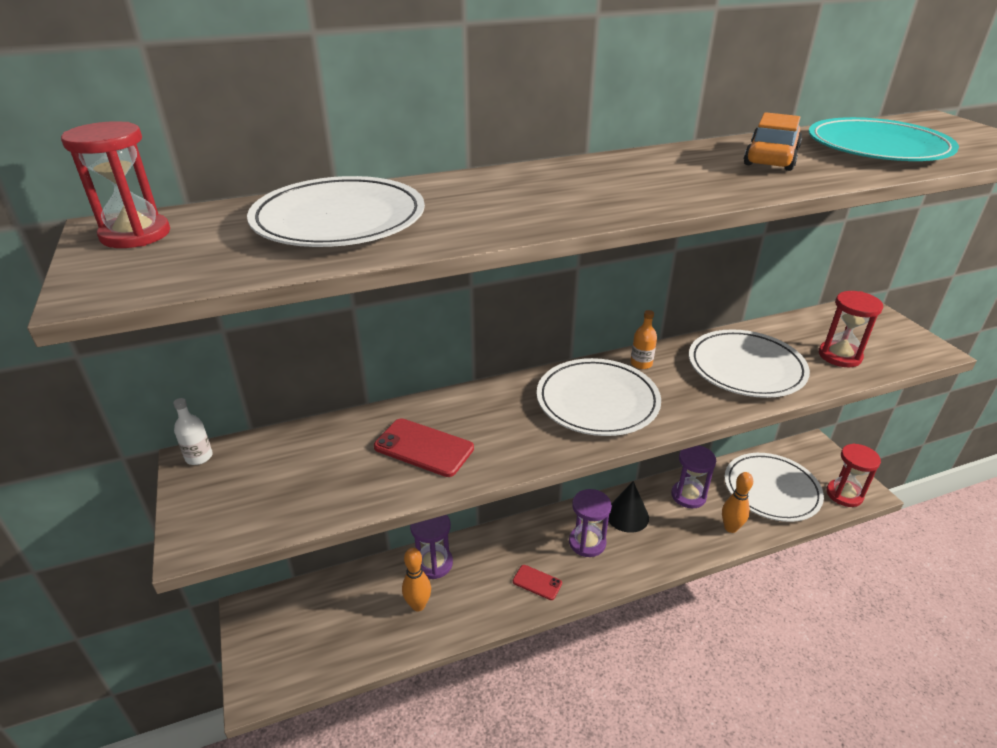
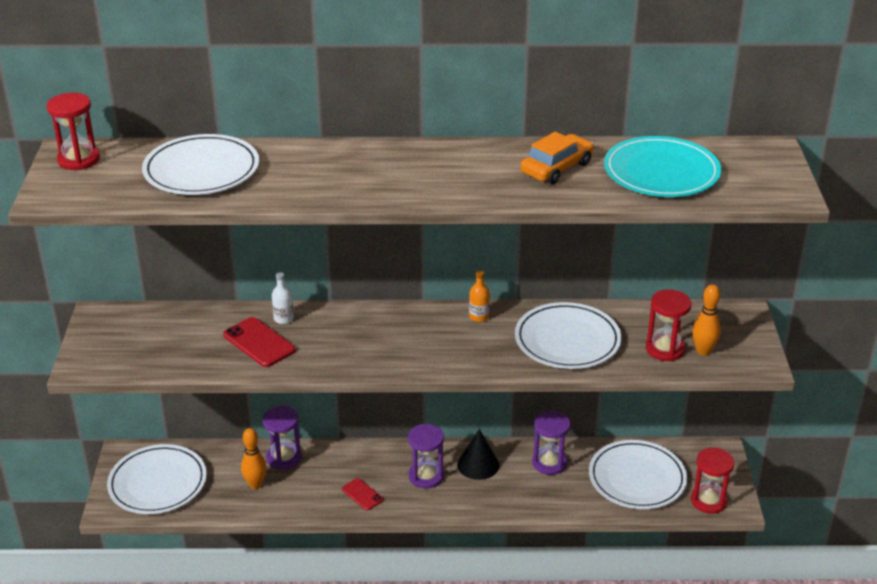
camera: 20 degrees right, 0 degrees up
(199, 457) = (101, 312): white bottle -> white bottle (283, 319)
(597, 401) = (416, 339): white plate -> white plate (158, 483)
(730, 528) = (568, 499): orange bowling pin -> orange bowling pin (703, 351)

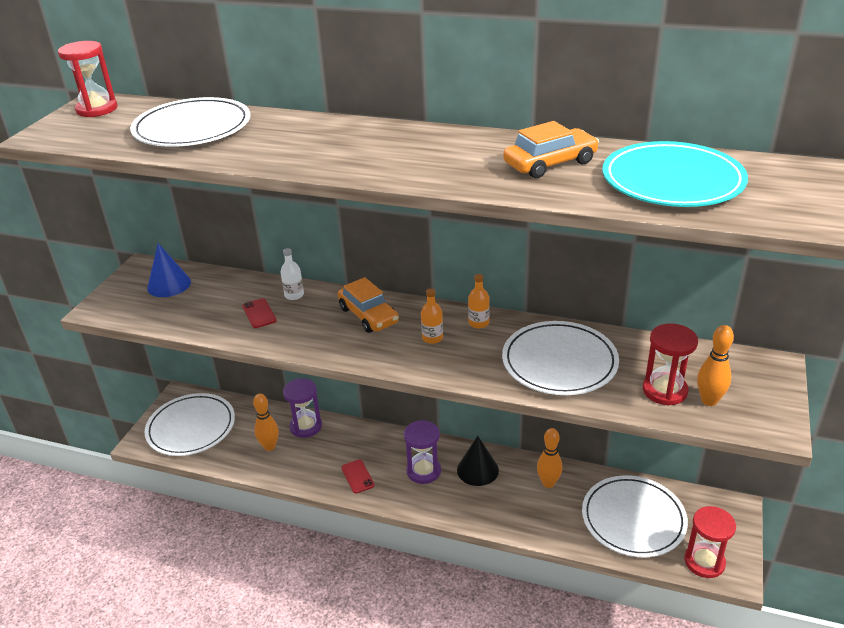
camera: 20 degrees right, 0 degrees up
(142, 329) = (169, 284): none -> blue cone
(259, 343) = (259, 313): red phone -> red phone, size x0.61
(370, 327) = (368, 315): none -> orange car
(443, 338) = (432, 338): none -> orange bottle
(549, 463) = (548, 483): purple hourglass -> orange bowling pin

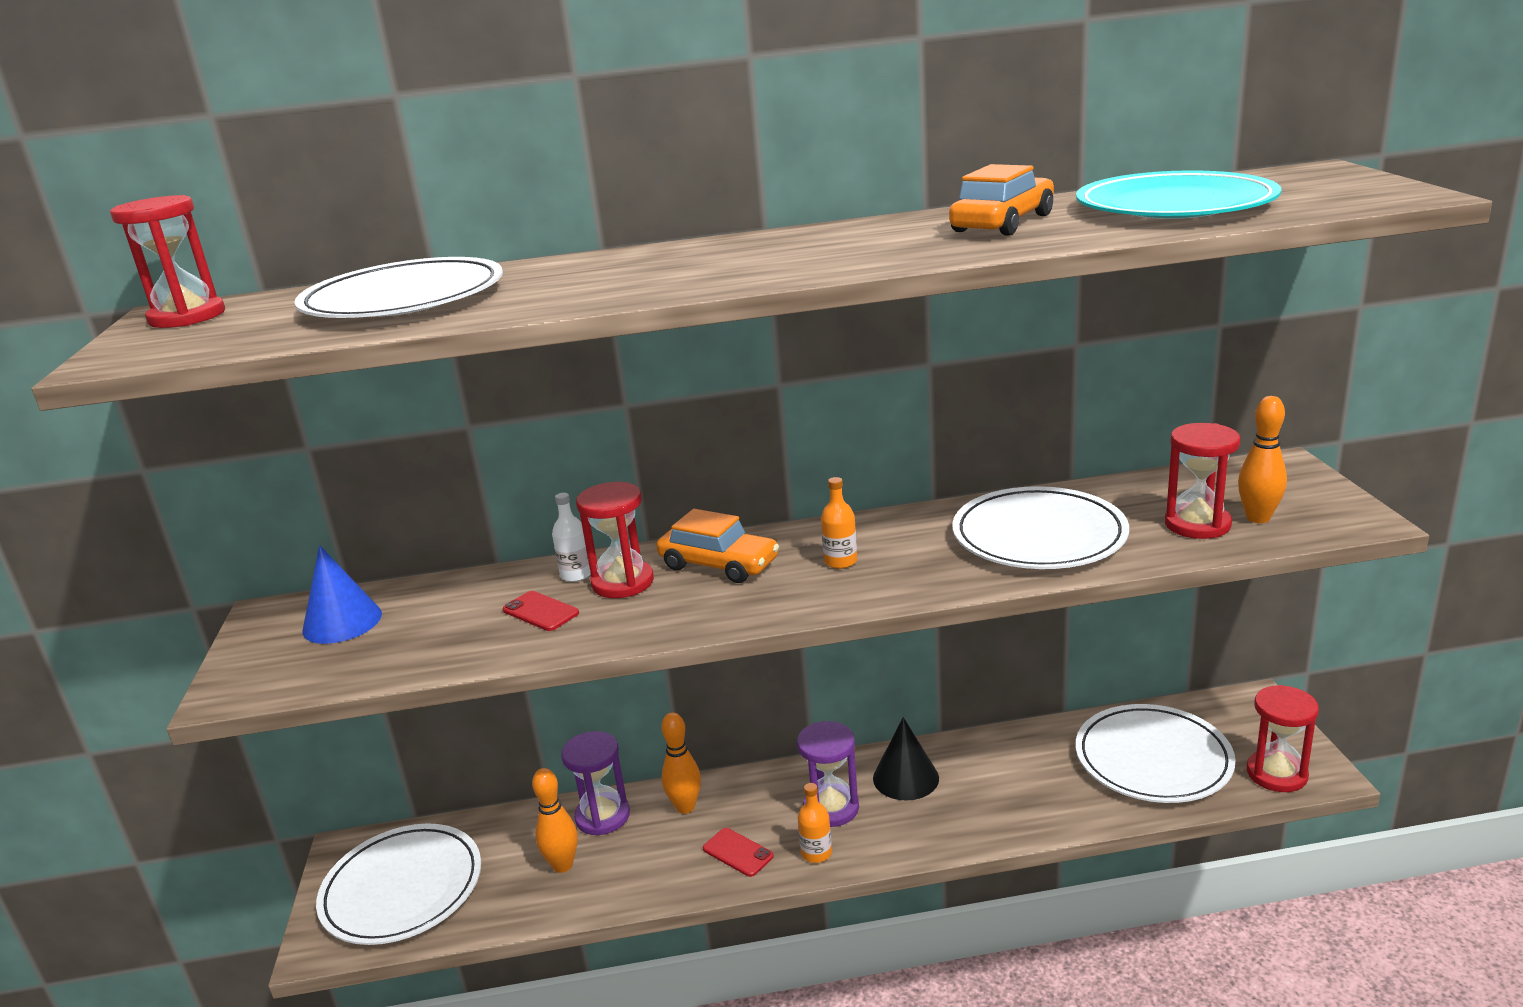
camera: 25 degrees left, 10 degrees down
(311, 309) = (622, 582): none -> red hourglass
(478, 323) = (886, 527): orange bottle -> orange bottle (816, 853)
(548, 483) = (1012, 758): orange bowling pin -> orange bowling pin (685, 807)

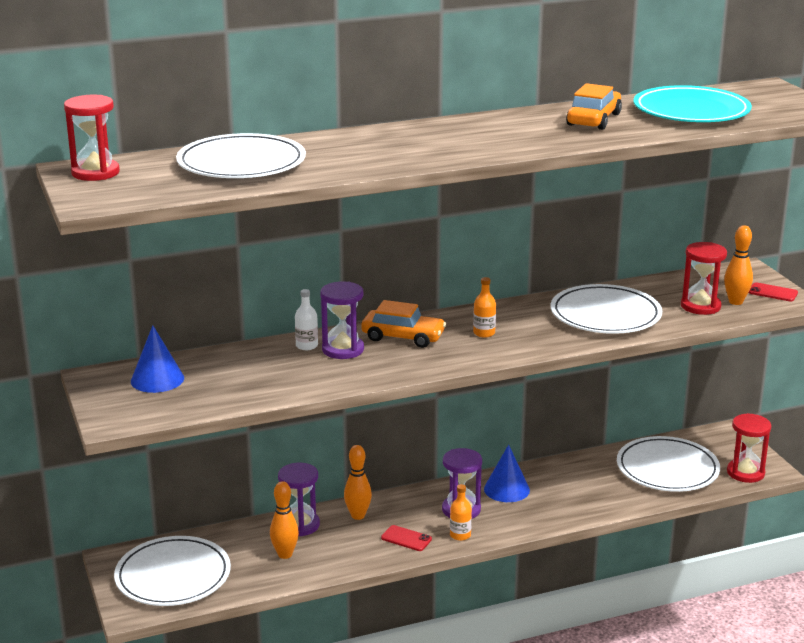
camera: 15 degrees left, 0 degrees up
(540, 612) = (297, 368): red phone -> red phone (772, 292)
(622, 582) = (343, 349): red hourglass -> purple hourglass
(905, 778) = (506, 489): black cone -> blue cone

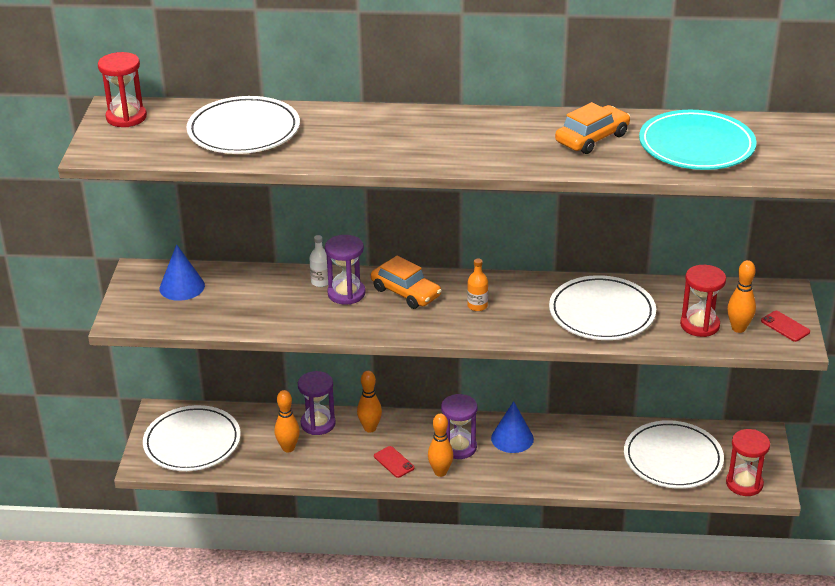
camera: 25 degrees right, 10 degrees up
(460, 535) = (440, 472): orange bottle -> orange bowling pin

